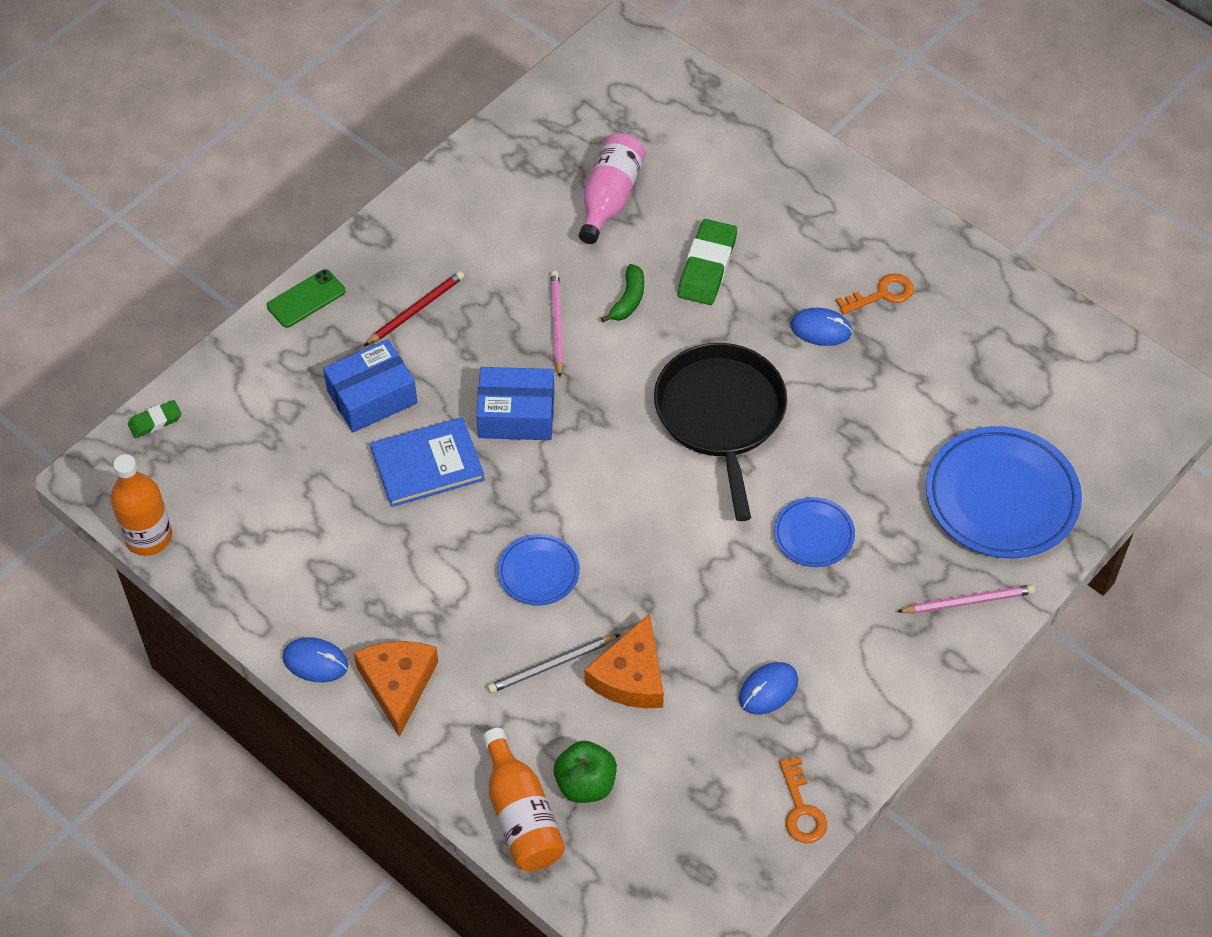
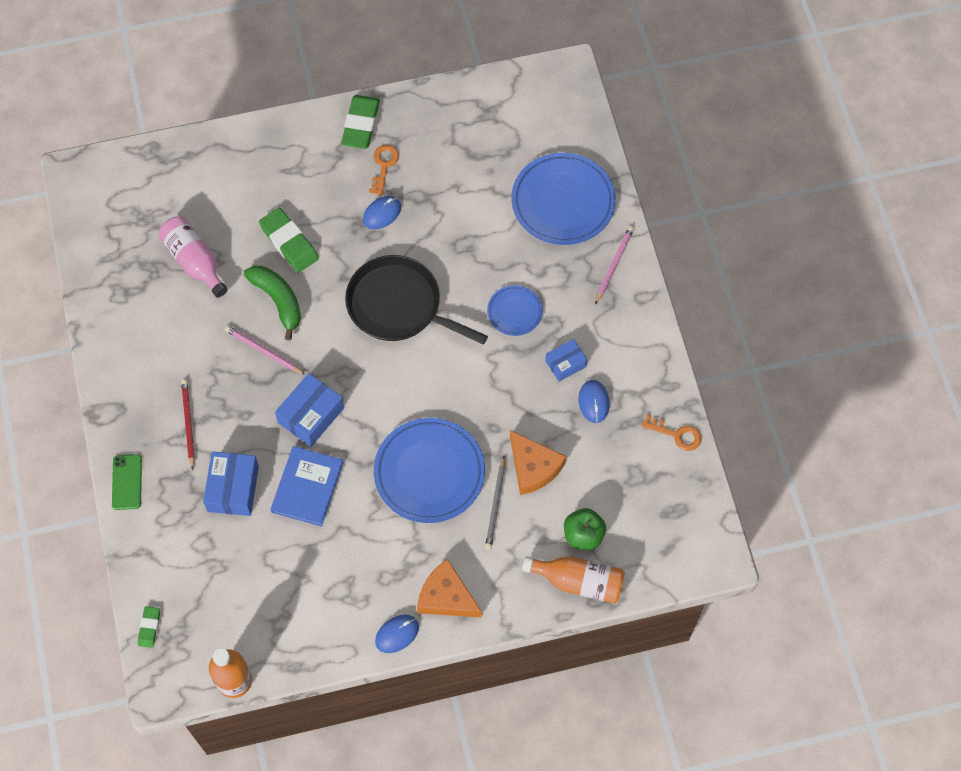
camera: 55 degrees left, 10 degrees up
(538, 572) = (429, 472): blue plate -> blue plate, size x1.93
(628, 299) = (278, 300): green banana -> green banana, size x1.60
(793, 629) = (565, 364): none -> blue box
(912, 242) = (361, 124): none -> green eraser

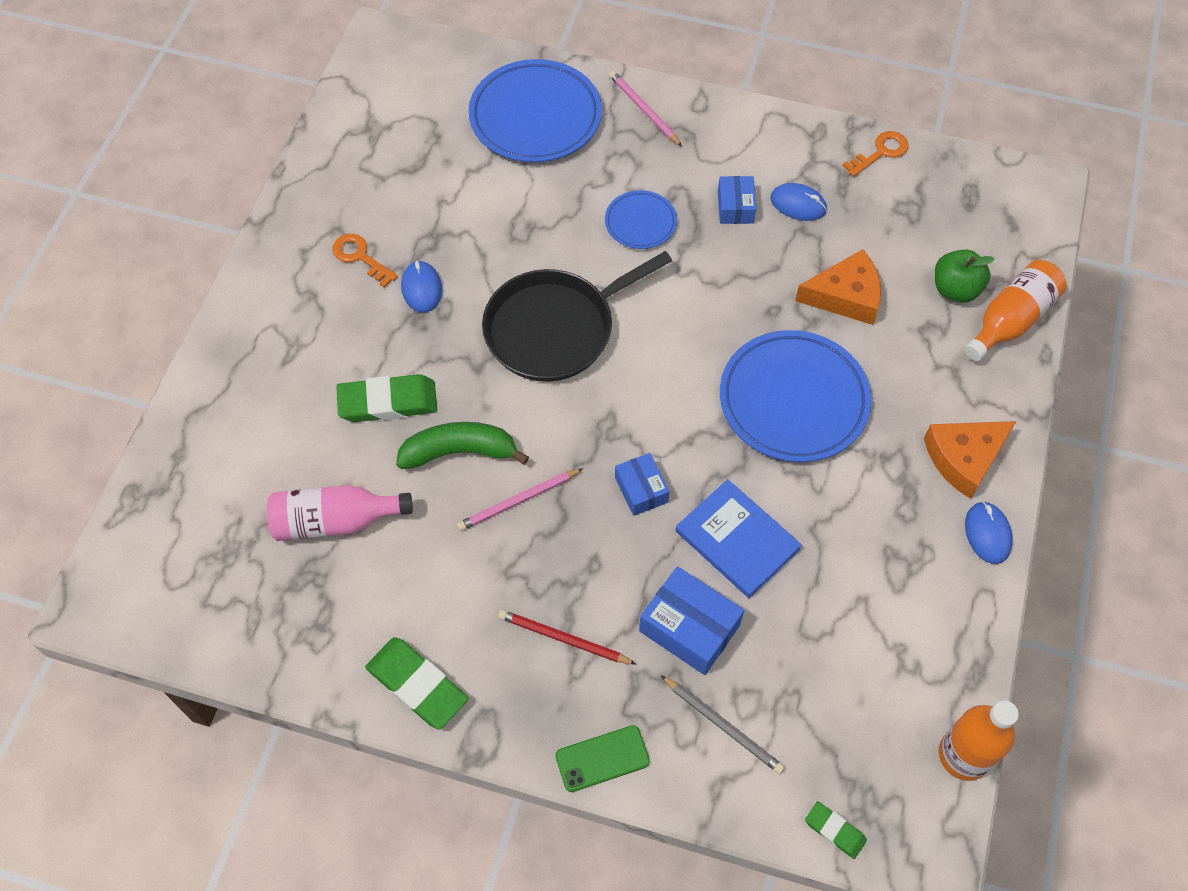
camera: 60 degrees left, 5 degrees down
(127, 482) = (602, 759): green phone -> green phone turned 45 degrees counterclockwise
(311, 415) = (641, 490): blue box -> blue box, size x0.62
(361, 124) = (287, 254): green eraser -> green eraser (417, 685)
(495, 505) = (872, 354): grey pencil -> grey pencil (723, 725)

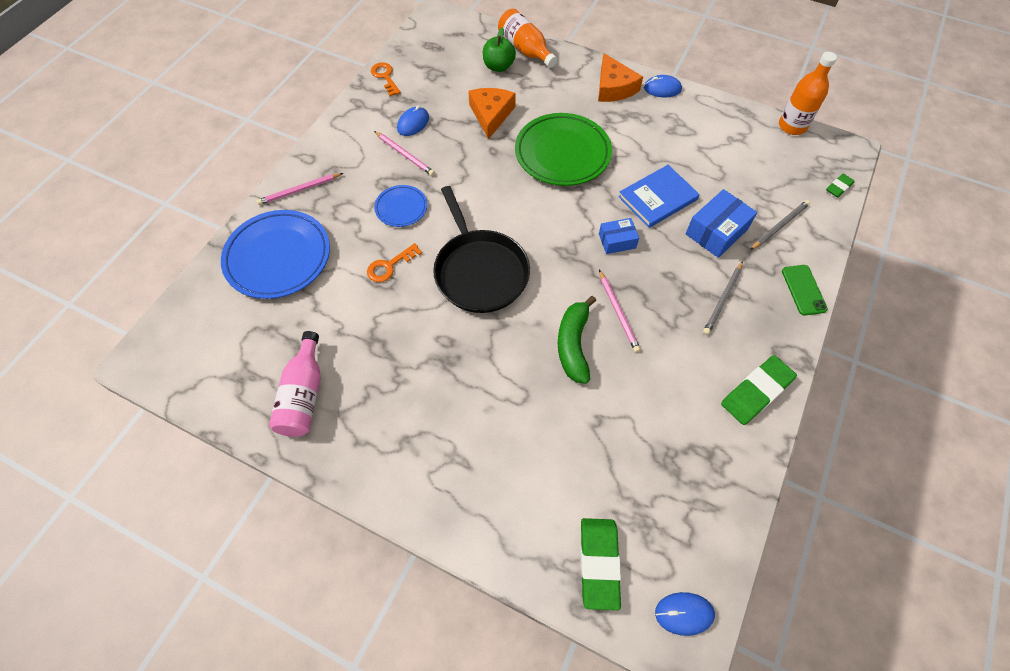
camera: 80 degrees left, 0 degrees up
(335, 521) = (623, 436): pink bottle -> pink bottle (304, 395)
(360, 257) = (377, 397): orange key -> orange key (389, 266)
(388, 402) = (522, 389): green eraser -> green eraser (599, 563)
(422, 288) = (421, 354): blue mouse -> blue mouse (684, 613)
(563, 639) = (723, 299): red pencil -> grey pencil
(735, 207) = (405, 155): blue box -> pink pencil
(793, 400) = (562, 153): blue plate -> green plate

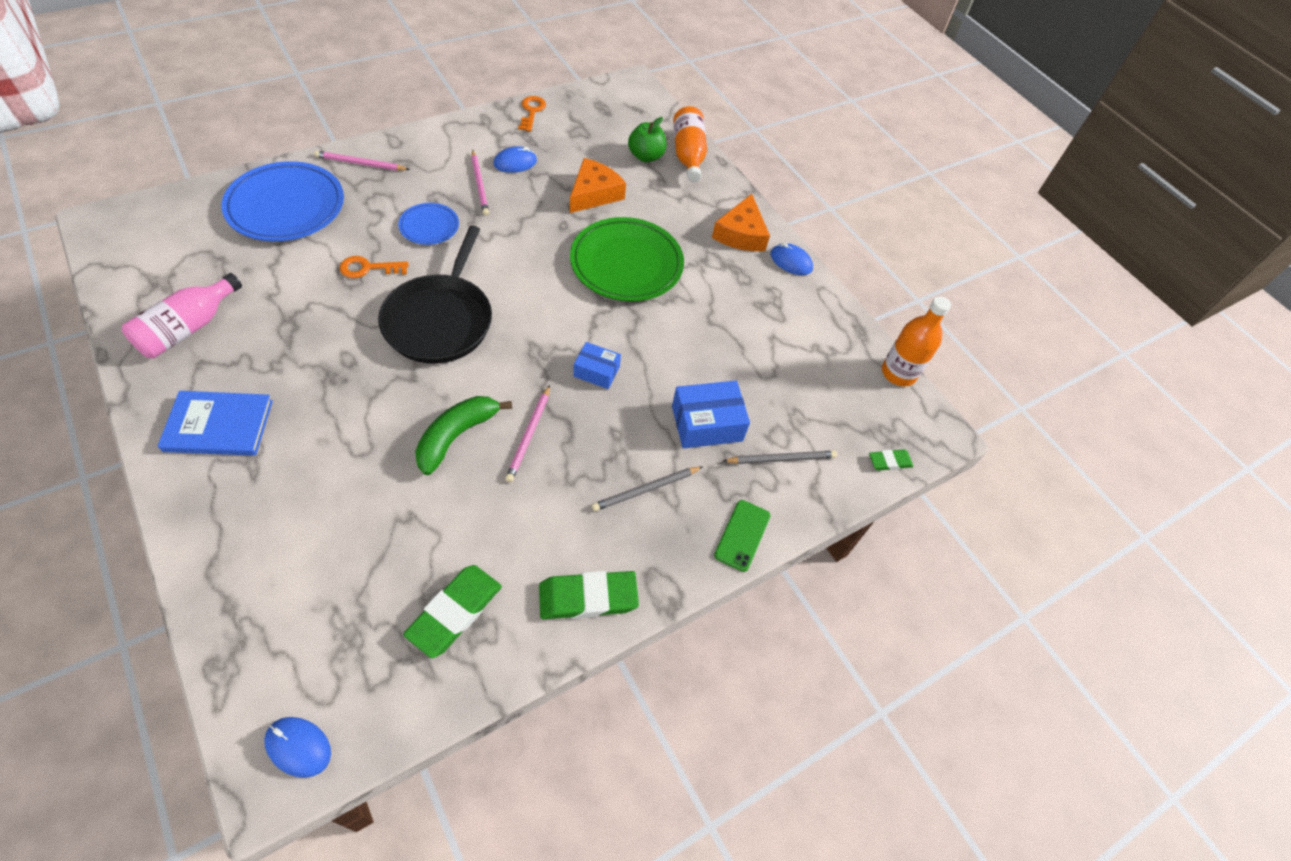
camera: 25 degrees right, 5 degrees down
(599, 563) = (272, 642): green eraser -> green eraser (455, 612)
(658, 198) = (679, 357): blue book -> blue book (219, 426)

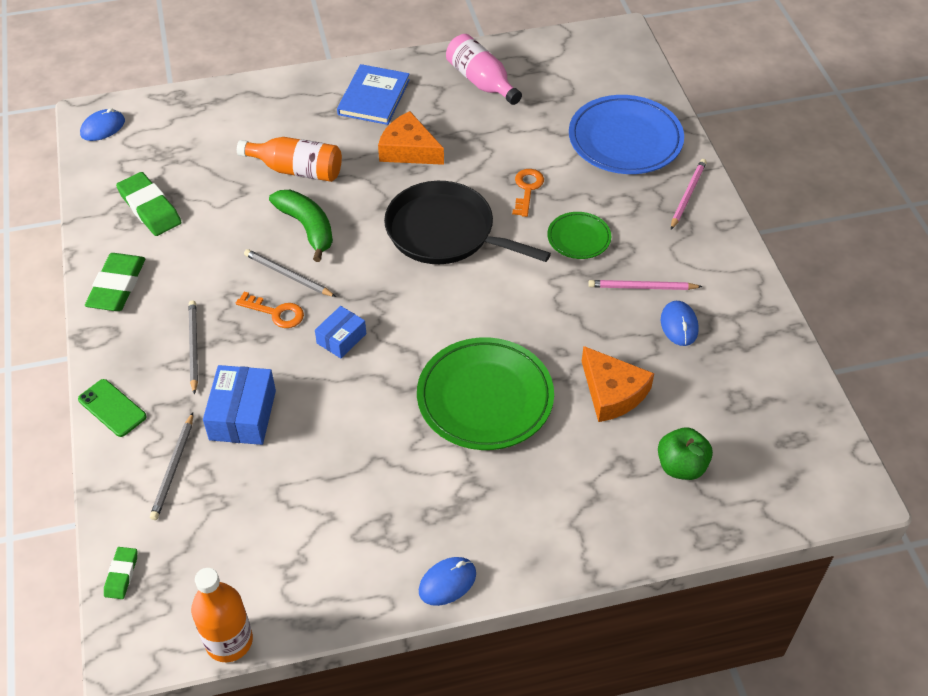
camera: 115 degrees right, 5 degrees down
(429, 226) = (578, 238): blue plate -> green plate
(529, 435) = (288, 275): pink pencil -> grey pencil
(531, 111) = (783, 358): orange key -> orange key (276, 312)
(688, 155) = (680, 520): orange bottle -> orange bottle (296, 170)
(741, 234) = (511, 537): orange cheese -> orange cheese (408, 150)

